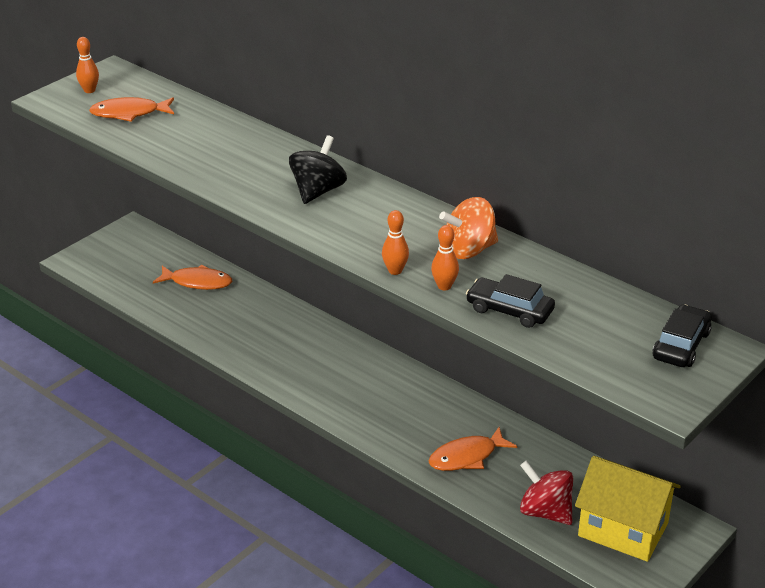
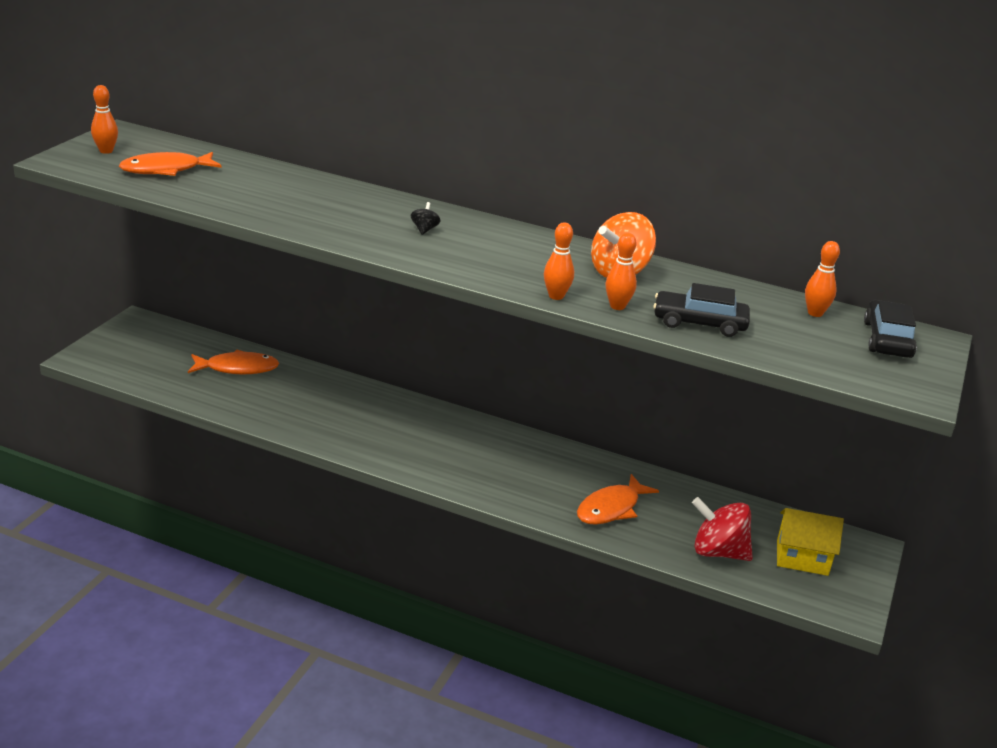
camera: 20 degrees left, 5 degrees down
(318, 191) = (424, 229): black spinning top -> black spinning top, size x0.44
(623, 529) = (802, 558): yellow house -> yellow house, size x0.65
(629, 310) = (815, 313): none -> orange bowling pin

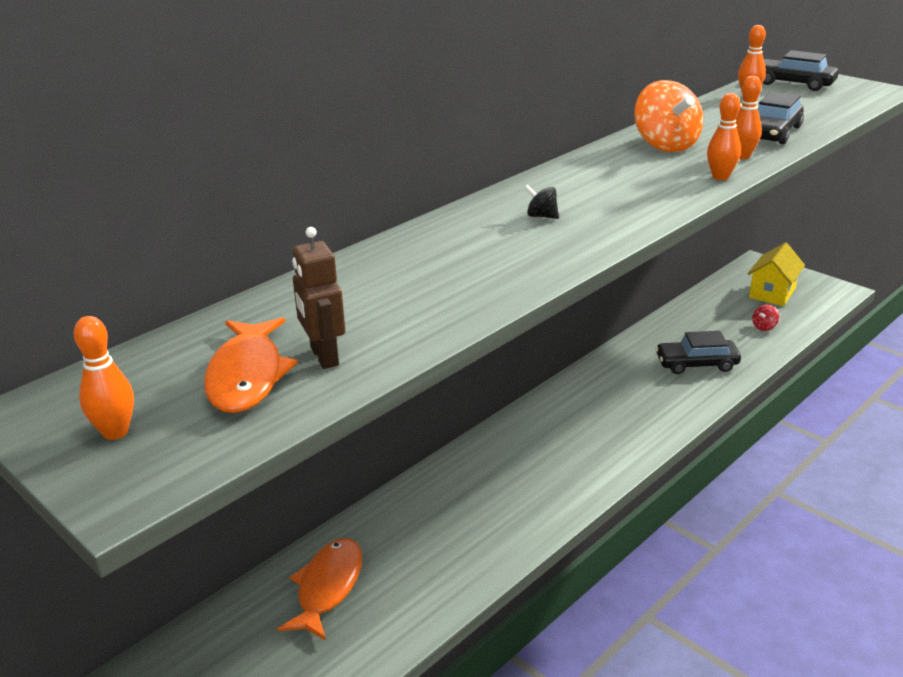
camera: 65 degrees left, 0 degrees up
(192, 185) = (324, 357): none -> brown robot
(611, 508) = (696, 364): orange fish -> black car
(718, 552) = (764, 327): red spinning top -> red spinning top, size x0.44

